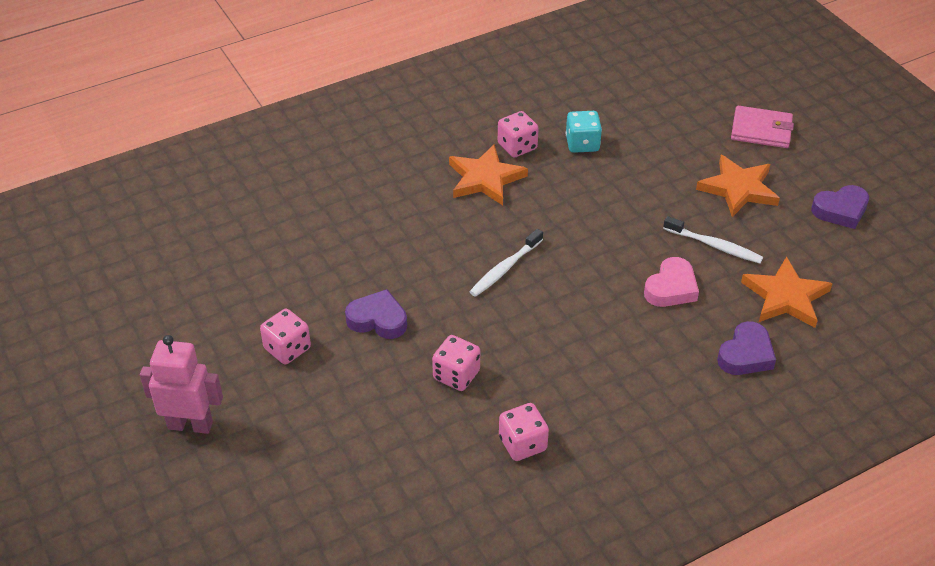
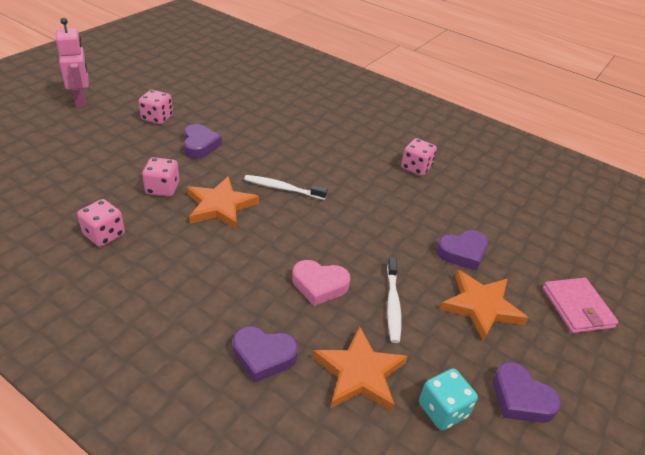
camera: 60 degrees right, 5 degrees down
(485, 179) = (369, 160): orange star -> orange star (220, 206)
(582, 144) = (449, 199): turquoise dice -> turquoise dice (442, 410)
(666, 170) = (462, 253): none -> purple heart

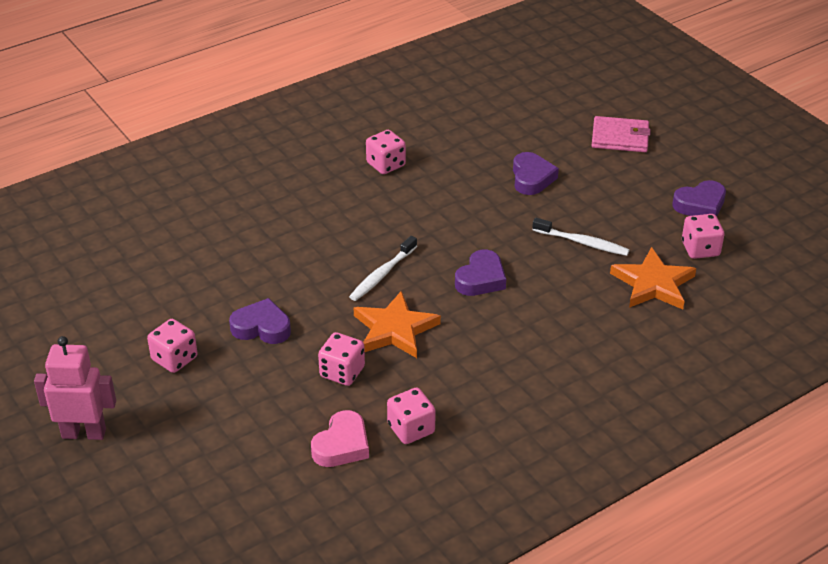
camera: 65 degrees left, 0 degrees up
(263, 356) = (619, 337): purple heart -> purple heart (481, 279)
(319, 285) = (544, 282): pink heart -> pink heart (342, 445)
(442, 410) = (700, 249): turquoise dice -> pink dice
(481, 306) = (602, 191): orange star -> none

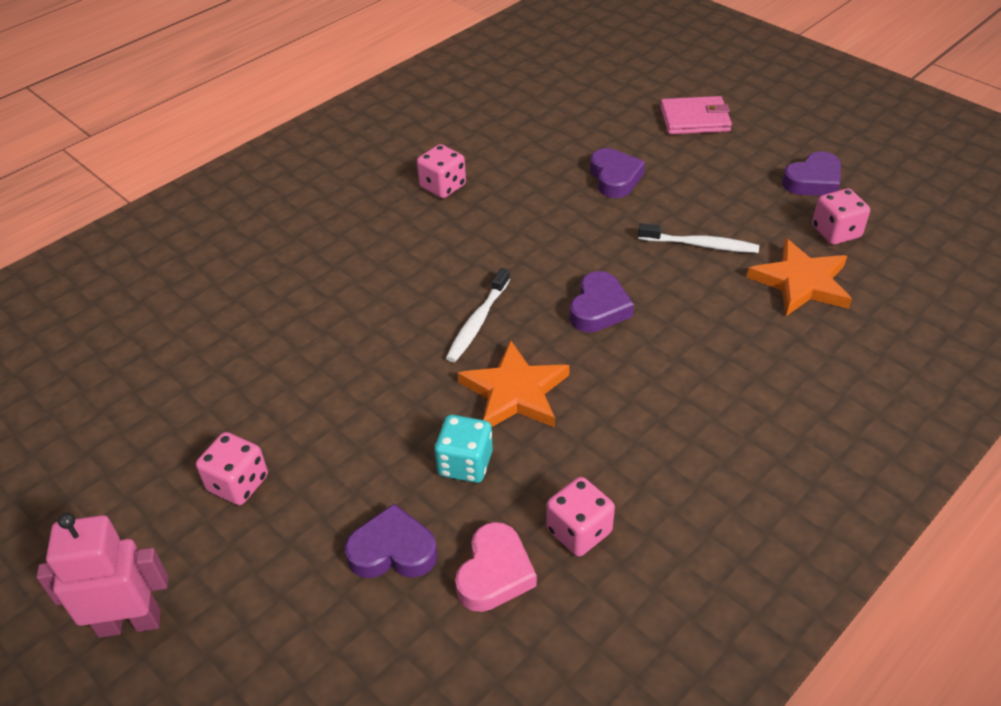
camera: 10 degrees left, 5 degrees up
(261, 327) = (344, 418): purple heart -> purple heart (393, 551)
(342, 372) = (465, 464): pink dice -> turquoise dice

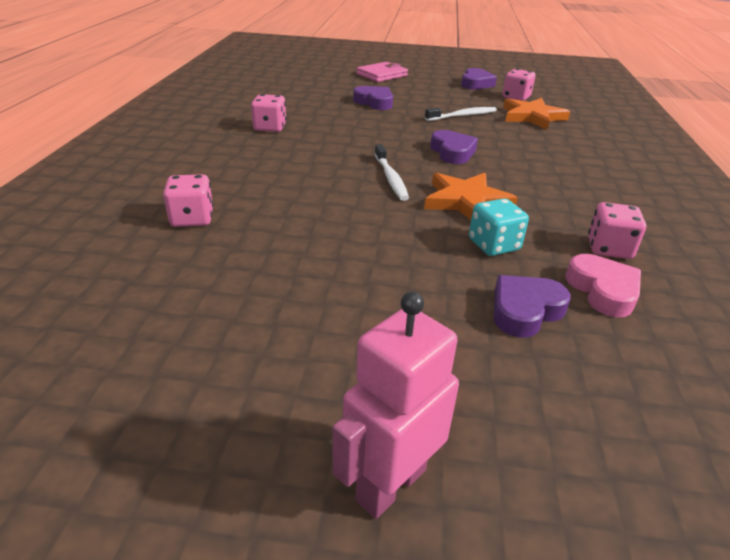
camera: 40 degrees left, 10 degrees down
(238, 483) = (346, 328): pink dice -> pink dice (192, 218)

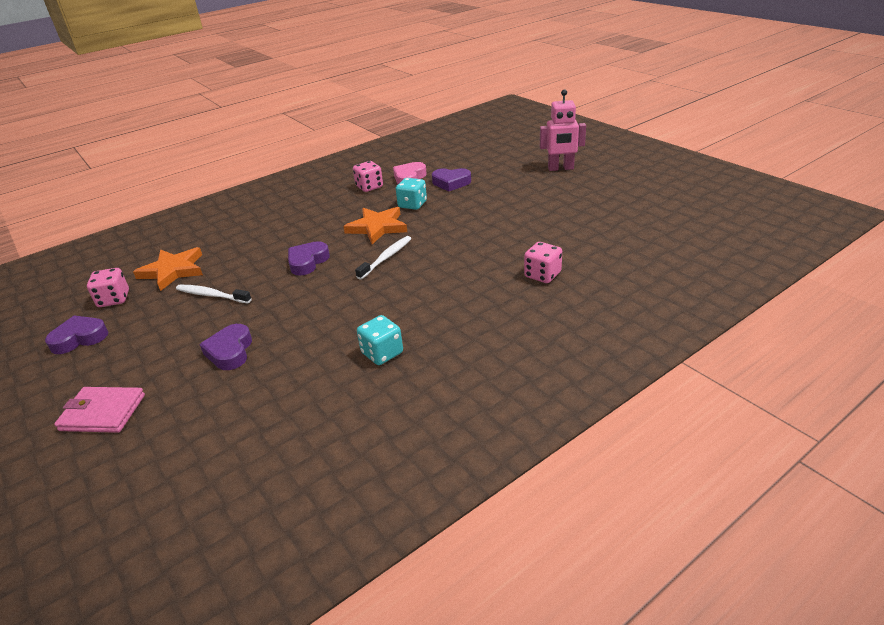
camera: 130 degrees left, 0 degrees up
(270, 127) = (382, 353): pink dice -> turquoise dice

